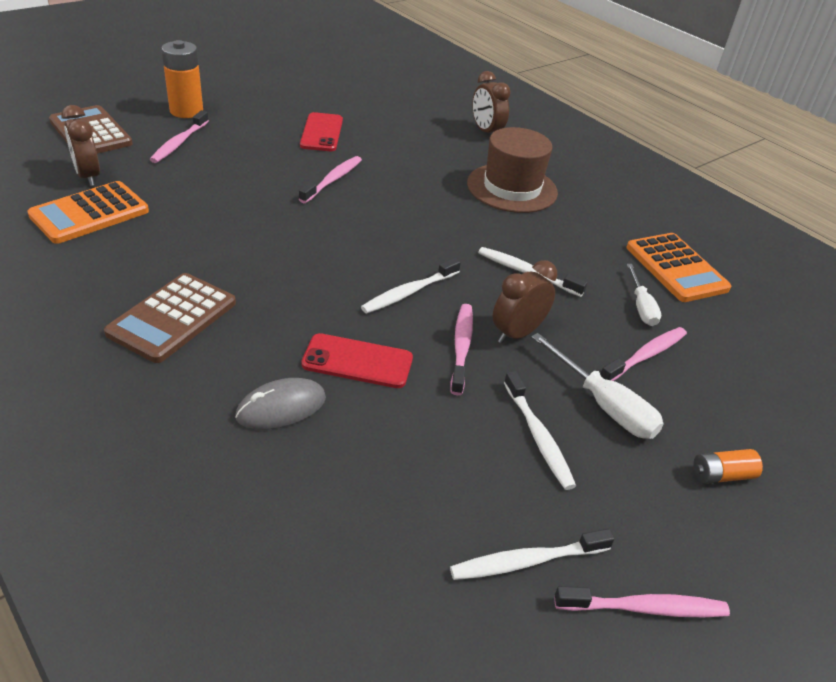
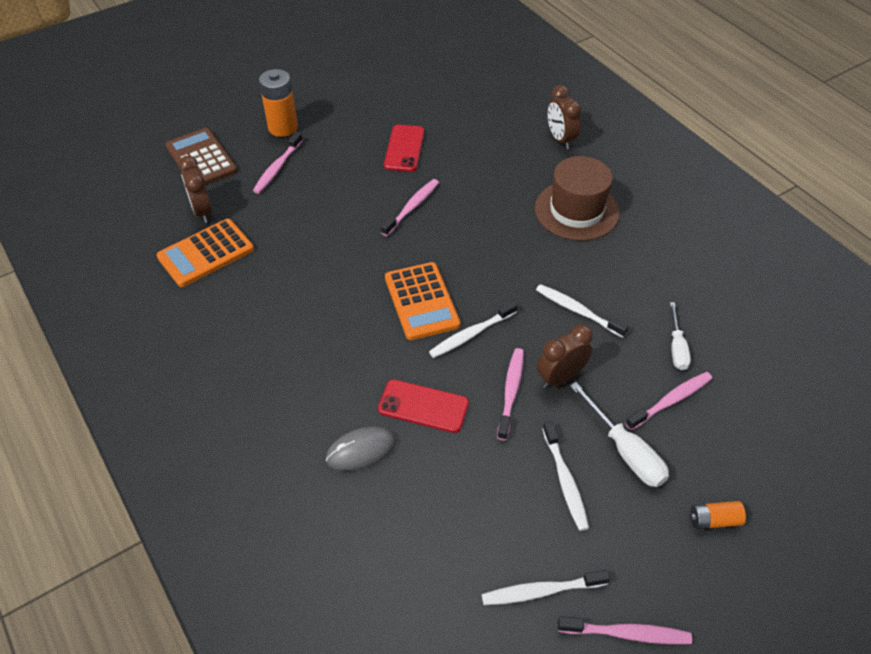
camera: 10 degrees right, 10 degrees up
(172, 318) = (276, 363): brown calculator -> none
(676, 268) = (718, 303): orange calculator -> orange calculator (421, 301)

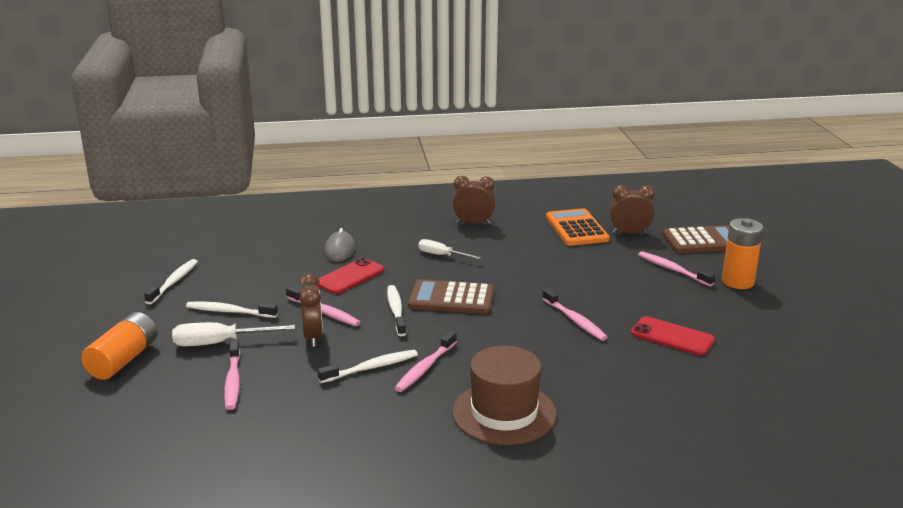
camera: 115 degrees right, 25 degrees down
(421, 301) = (451, 298): orange calculator -> brown calculator
(560, 139) = (640, 445): brown clock -> brown clock (473, 223)
(626, 633) = (111, 300): pink toothbrush -> pink toothbrush (425, 367)
(677, 347) = (277, 406): white screwdriver -> white screwdriver (441, 255)
(714, 520) = (123, 360): orange battery -> orange battery, size x1.80

